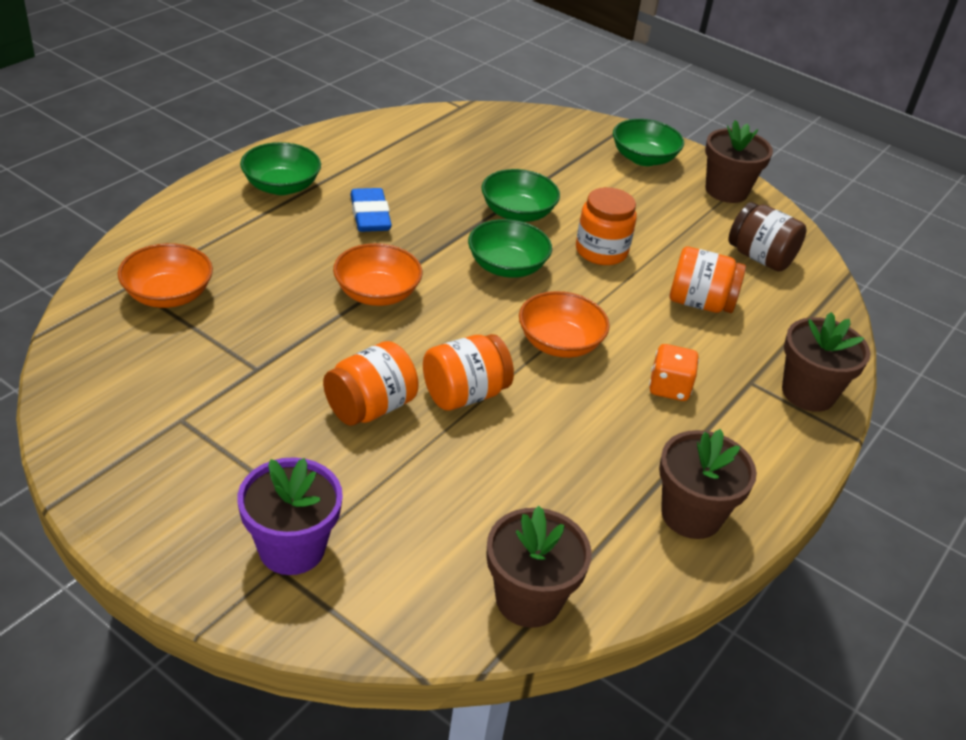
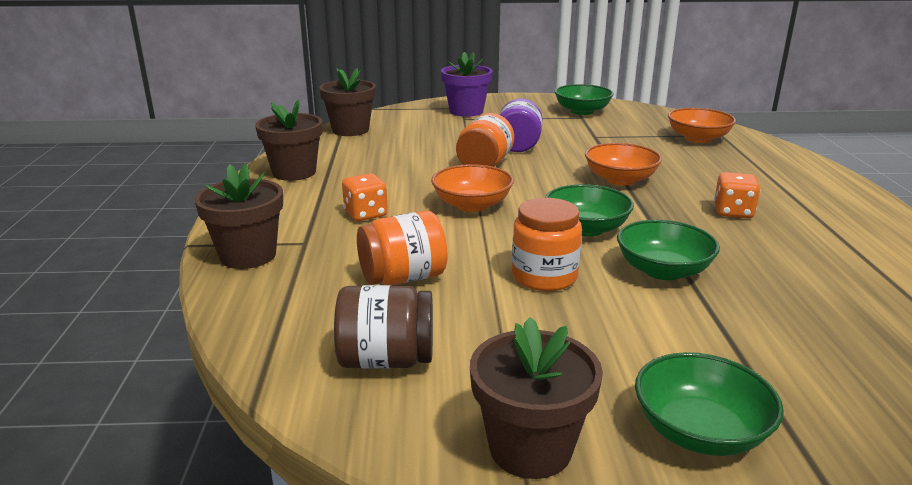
camera: 145 degrees right, 15 degrees down
(281, 186) = (819, 200): green bowl -> green bowl (582, 111)
(370, 215) = (733, 212): blue eraser -> orange dice
(370, 407) = (518, 145): orange jar -> purple jar

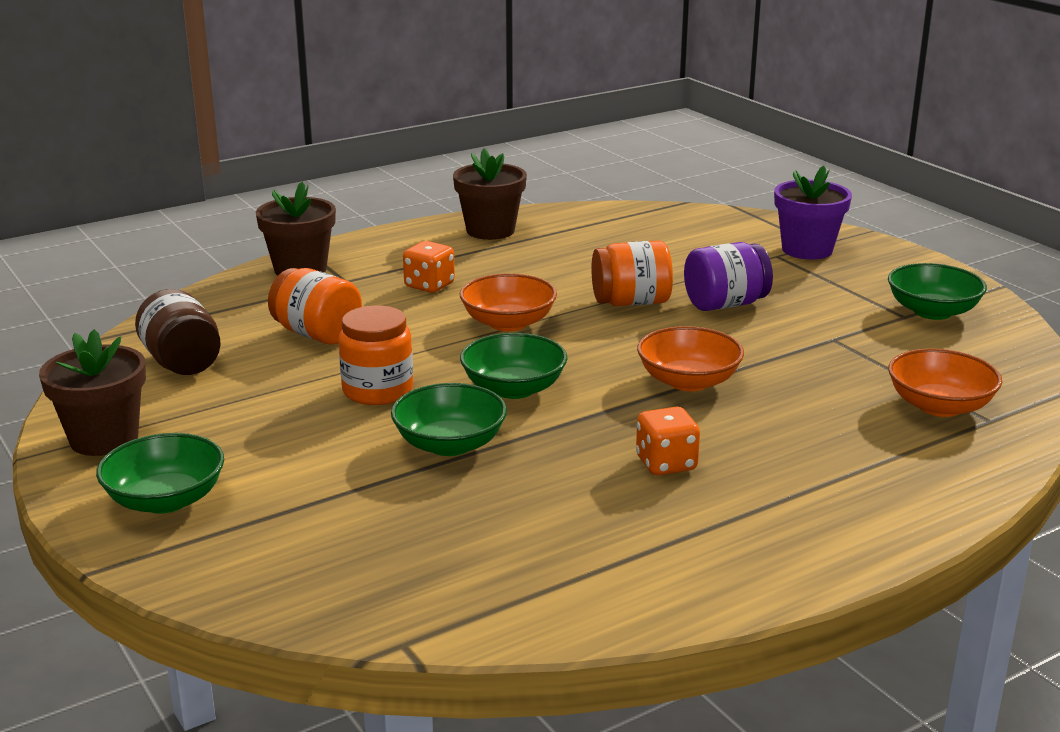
camera: 60 degrees right, 0 degrees up
(350, 130) = (643, 217): brown flower pot -> none

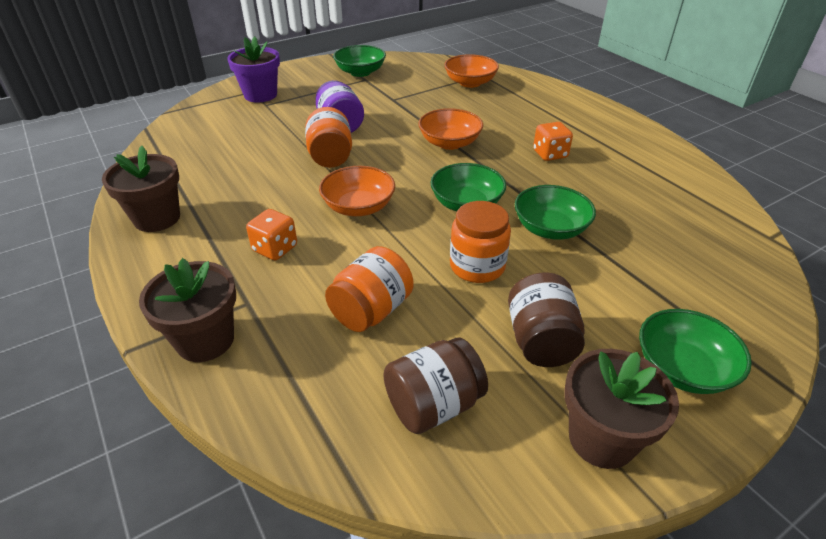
camera: 90 degrees left, 15 degrees up
(241, 419) = (541, 341): none -> brown jar

